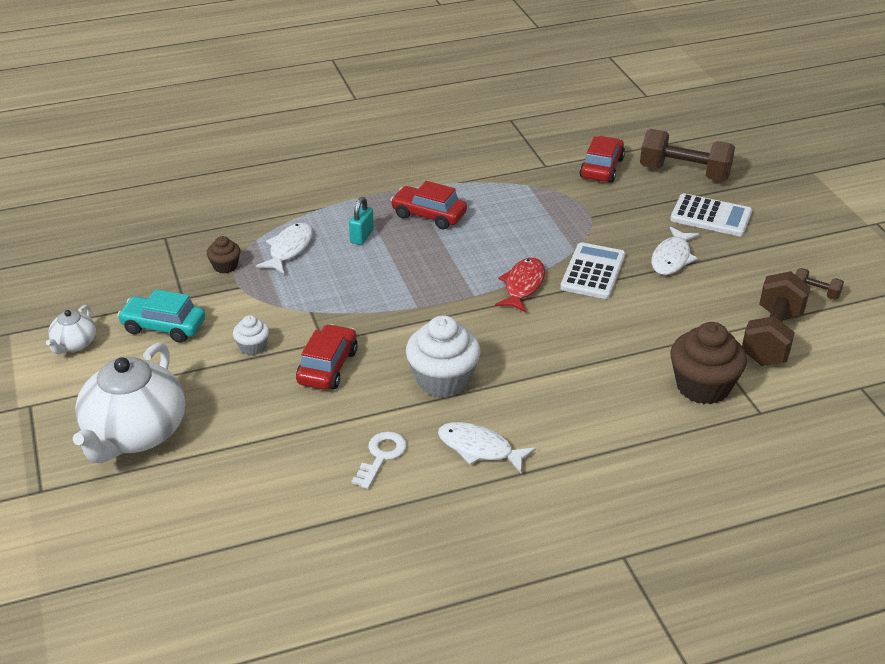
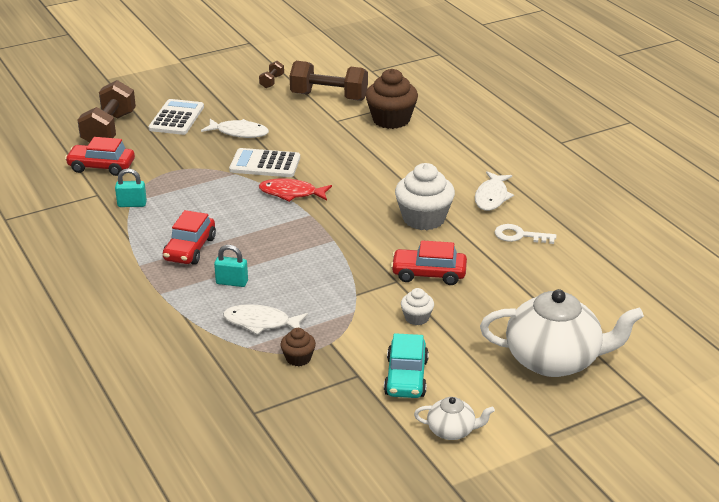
camera: 100 degrees left, 5 degrees down
(522, 184) = (132, 204): none -> turquoise padlock

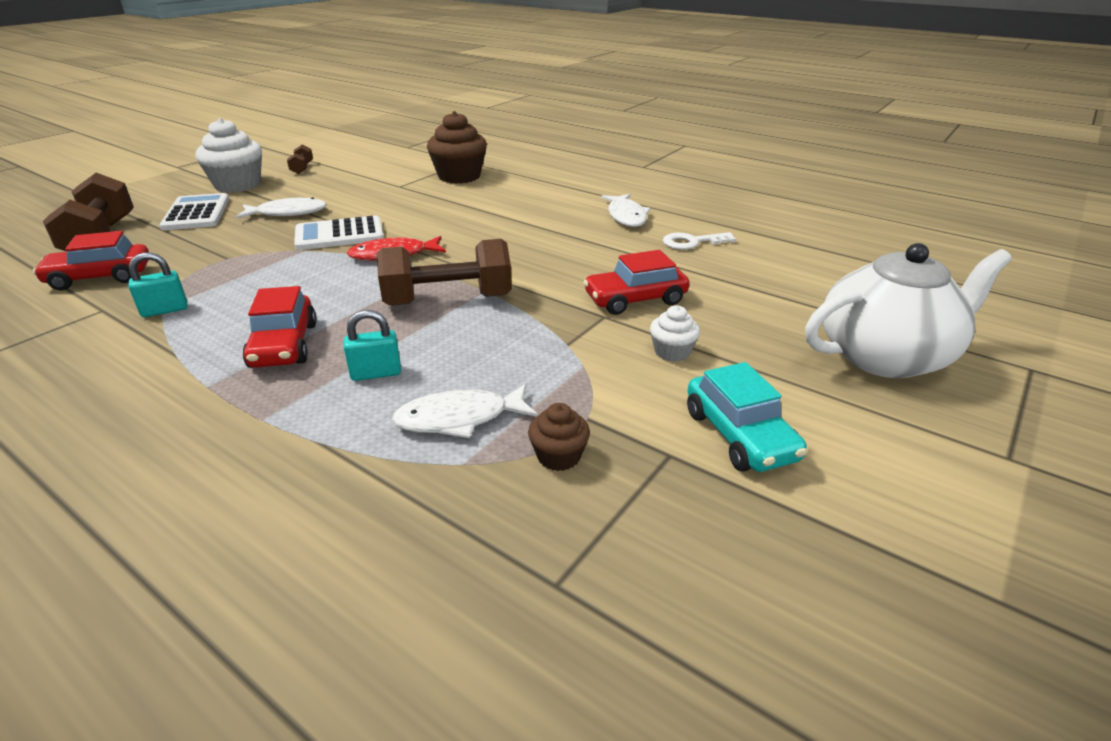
camera: 25 degrees left, 0 degrees up
(329, 97) = (376, 170): brown dumbbell -> brown dumbbell (448, 300)
(423, 218) = (574, 248): white cupcake -> white cupcake (238, 185)
(452, 431) = (889, 498): white teapot -> none

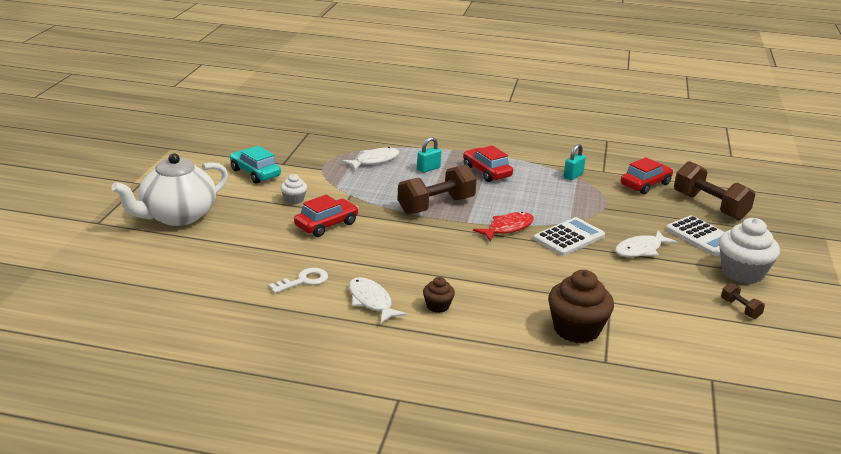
camera: 155 degrees right, 5 degrees down
(558, 456) = (326, 157): brown cupcake -> brown cupcake (438, 306)

